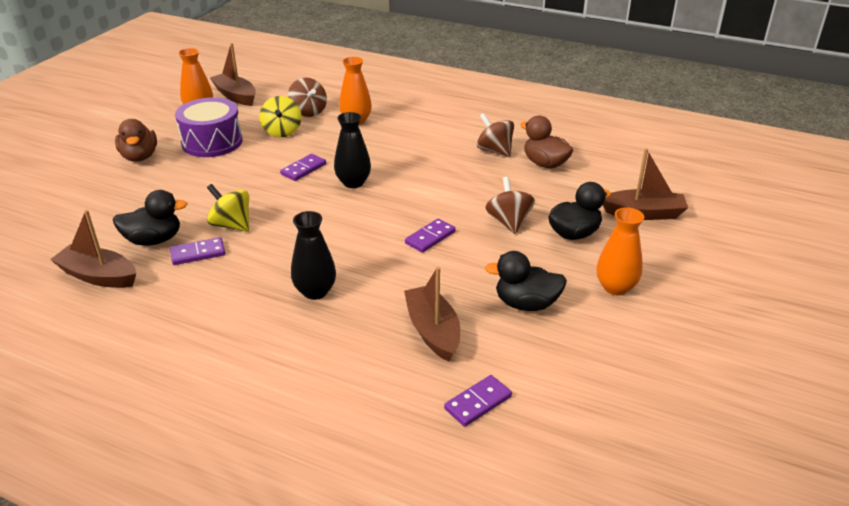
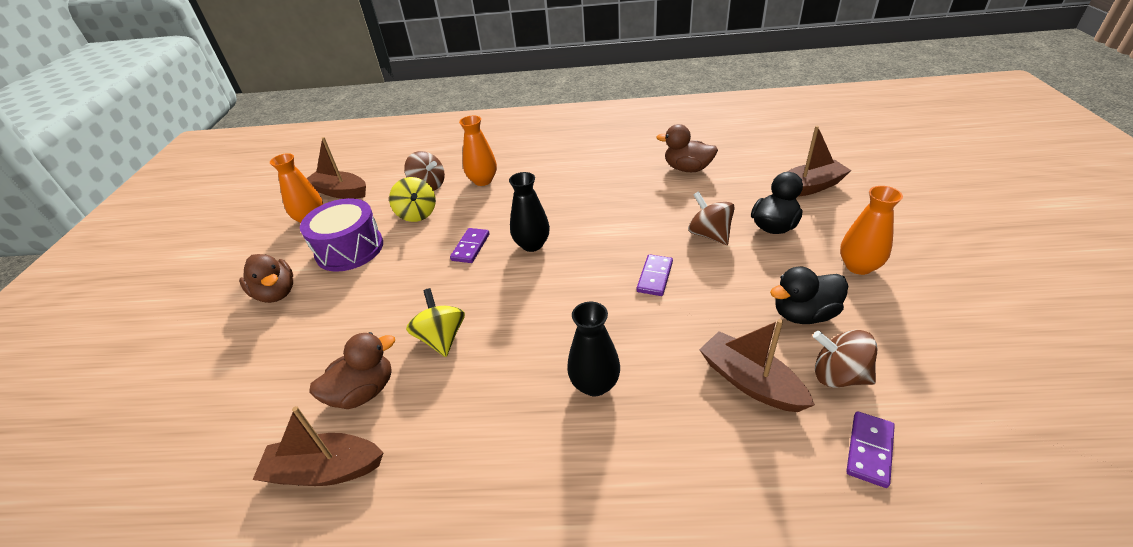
camera: 20 degrees left, 5 degrees up
(154, 240) = (363, 392): black duck -> brown duck
(198, 253) = (428, 389): purple domino -> none
(231, 225) = (441, 338): yellow spinning top -> yellow spinning top turned 60 degrees clockwise
(494, 151) = (634, 170): brown spinning top -> brown spinning top (838, 375)

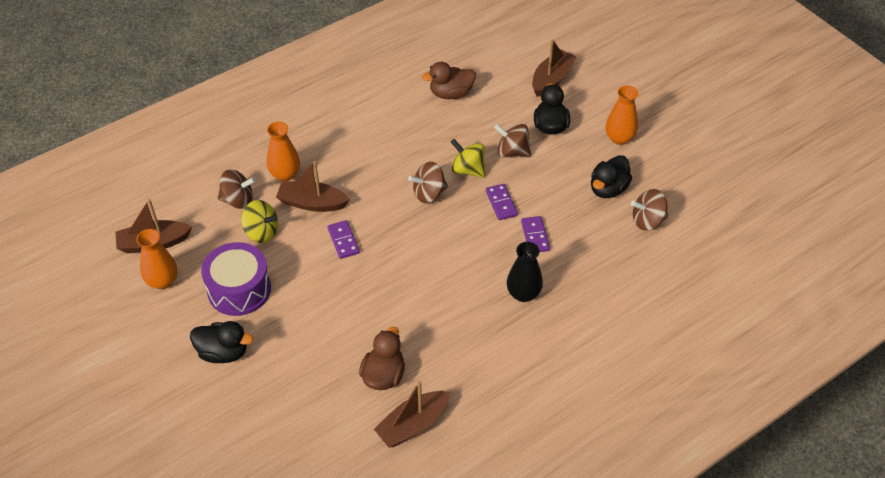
camera: 40 degrees left, 10 degrees up
(276, 293) = (223, 352): brown duck -> black duck
(441, 338) = (398, 316): yellow spinning top -> yellow spinning top (468, 170)
(532, 244) = (390, 217): black vase -> none
(587, 239) = (429, 193): none -> brown spinning top
(750, 382) = (606, 247): brown boat -> brown boat (312, 203)
(869, 450) = (682, 255): purple domino -> purple domino (535, 236)

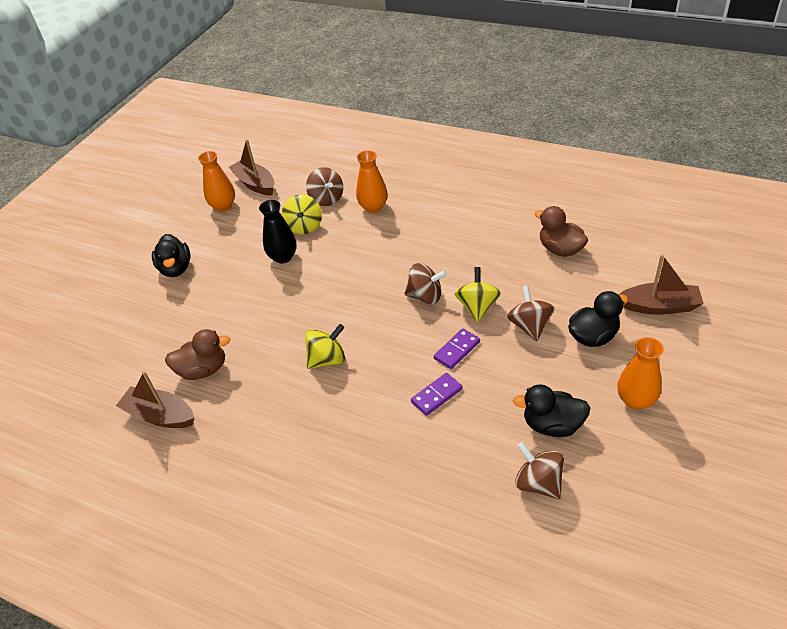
camera: 65 degrees right, 5 degrees down
(239, 289) = (240, 245): purple drum -> none
(312, 203) = (356, 236): brown boat -> none
(343, 241) = (330, 273): purple domino -> none
(429, 193) = (425, 296): brown spinning top -> brown spinning top turned 150 degrees clockwise
(444, 285) = (327, 359): none -> yellow spinning top
(523, 294) = (356, 422): black vase -> black vase (283, 257)

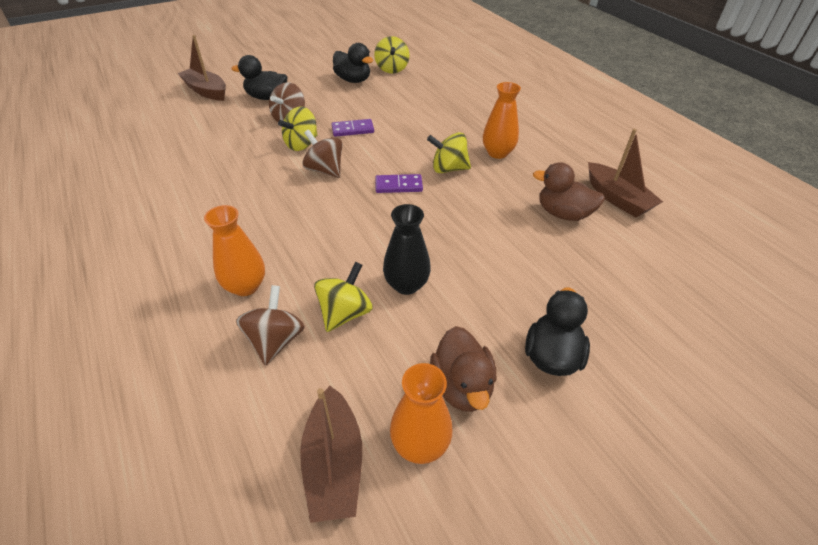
camera: 150 degrees left, 0 degrees up
(437, 395) = (397, 116): purple domino -> purple domino (398, 185)
(538, 483) = (392, 69): brown spinning top -> yellow spinning top
(560, 249) = (185, 146): brown duck -> brown duck (461, 386)
(636, 400) = (298, 70): orange vase -> orange vase (497, 153)

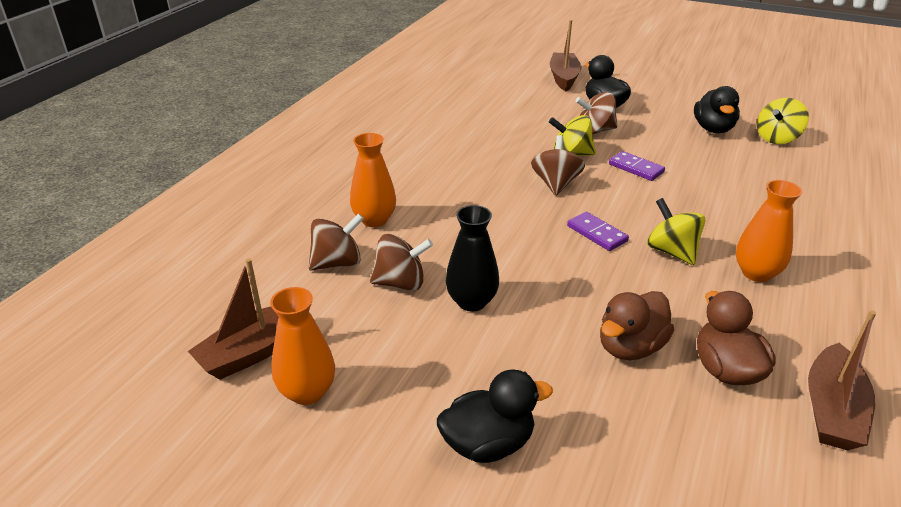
camera: 55 degrees right, 10 degrees down
(345, 313) = (401, 283): yellow spinning top -> brown spinning top
(461, 386) = (389, 391): brown duck -> brown duck (630, 347)

